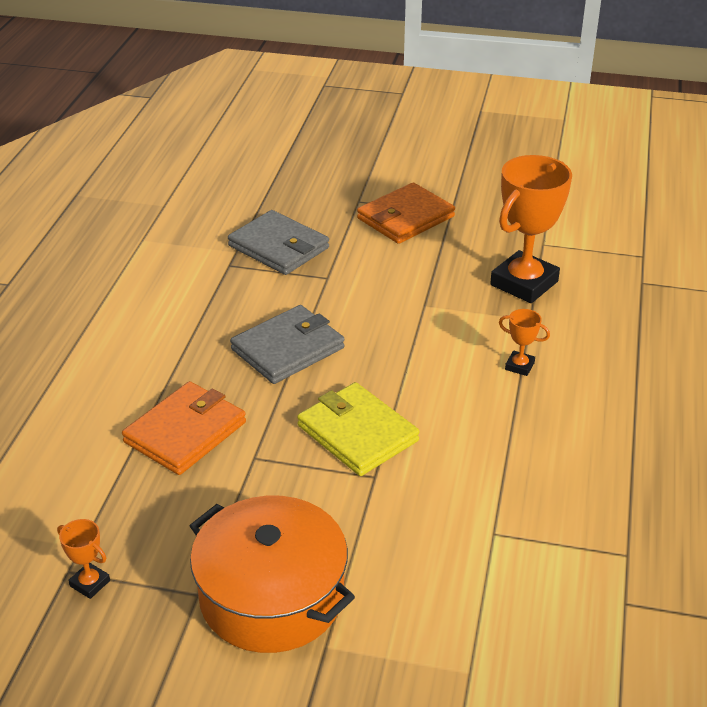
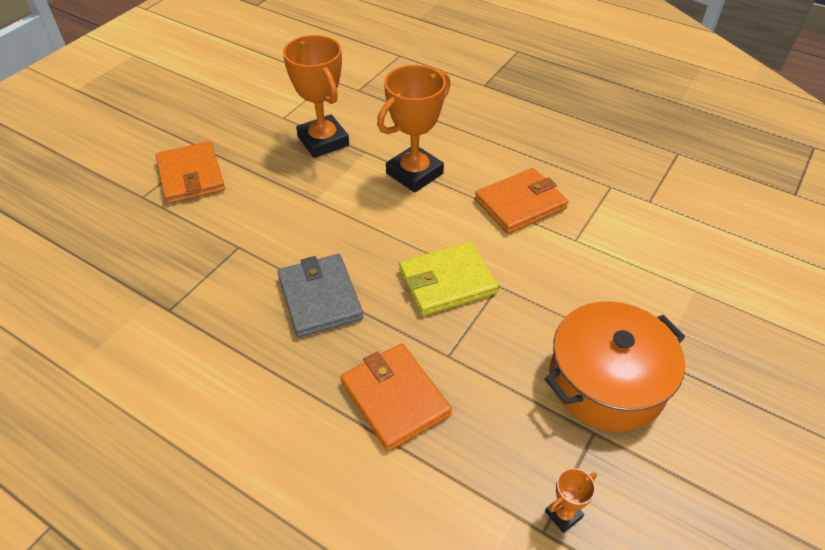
camera: 70 degrees left, 10 degrees up
(279, 247) = (169, 267): grey wallet -> none
(519, 366) = (414, 173): orange trophy -> orange trophy, size x2.30
(527, 469) = (520, 204): none -> orange wallet

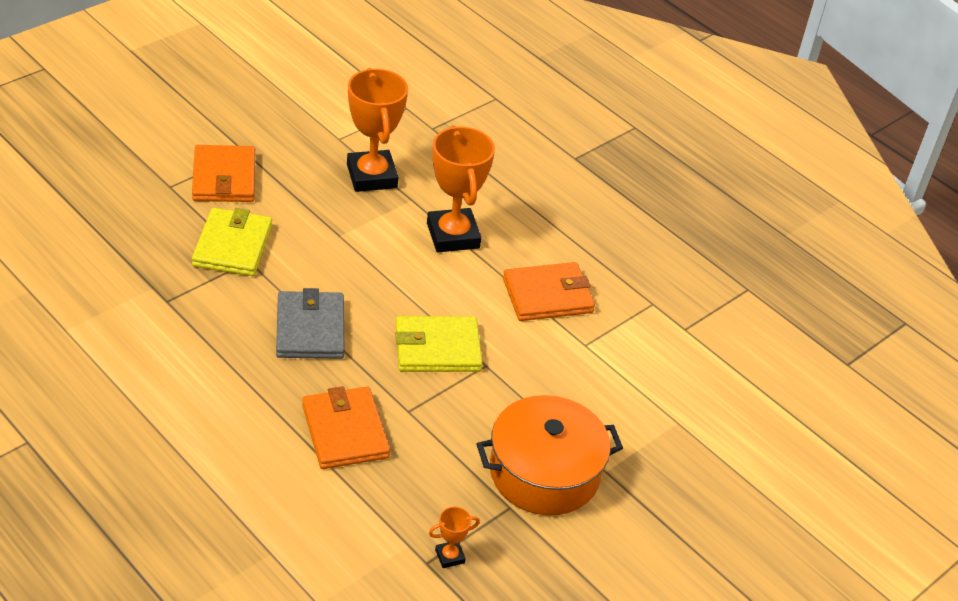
camera: 10 degrees right, 5 degrees down
(218, 236) = (232, 246): none -> yellow wallet
(414, 173) = (453, 235): orange trophy -> orange trophy turned 75 degrees counterclockwise

